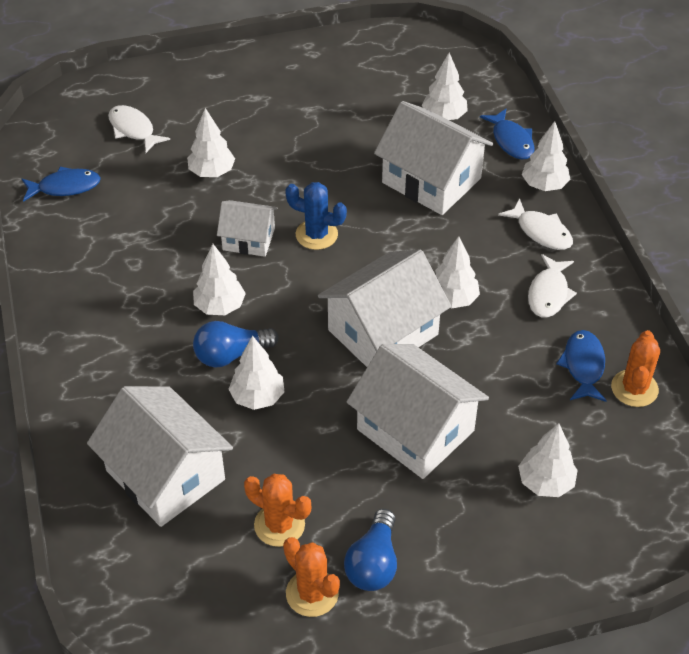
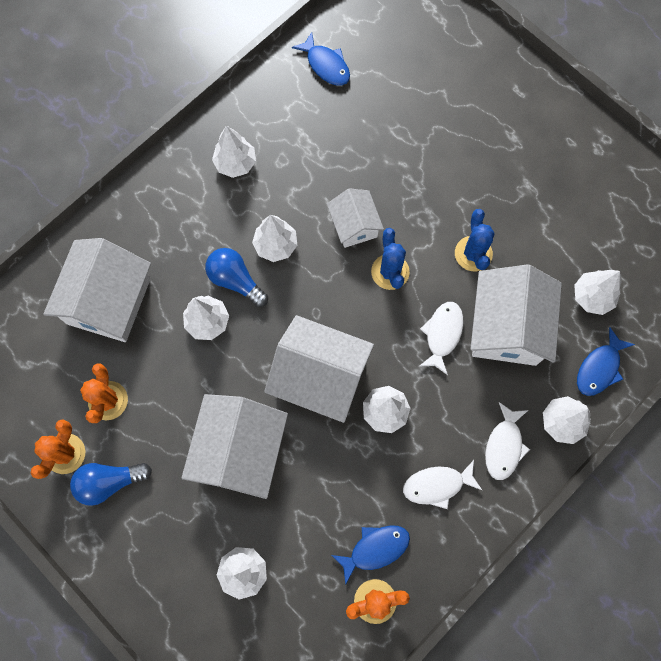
camera: 60 degrees right, 25 degrees up
(133, 129) = (416, 72): white fish -> white fish (442, 334)
(212, 172) = (407, 156): white tree -> white tree (235, 163)
(344, 171) = (473, 253): none -> blue cactus

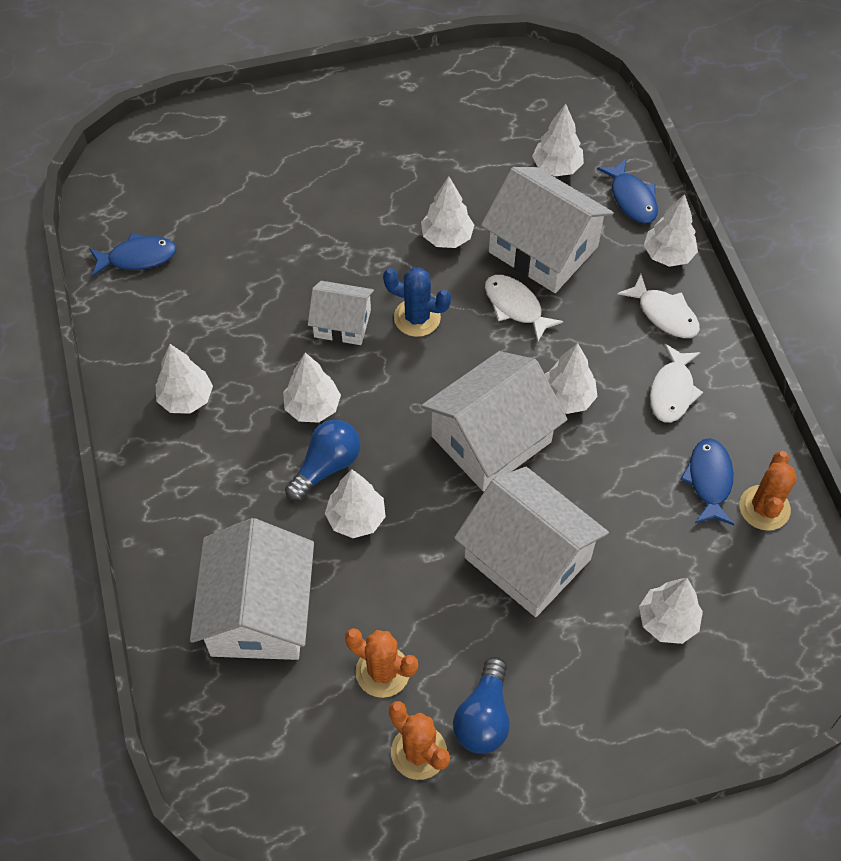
camera: 60 degrees left, 15 degrees down
(109, 301) = (259, 612): white house -> white house turned 45 degrees clockwise
(235, 280) = (326, 466): blue light bulb -> blue light bulb turned 150 degrees clockwise
(473, 253) = (447, 237): blue cactus -> white tree

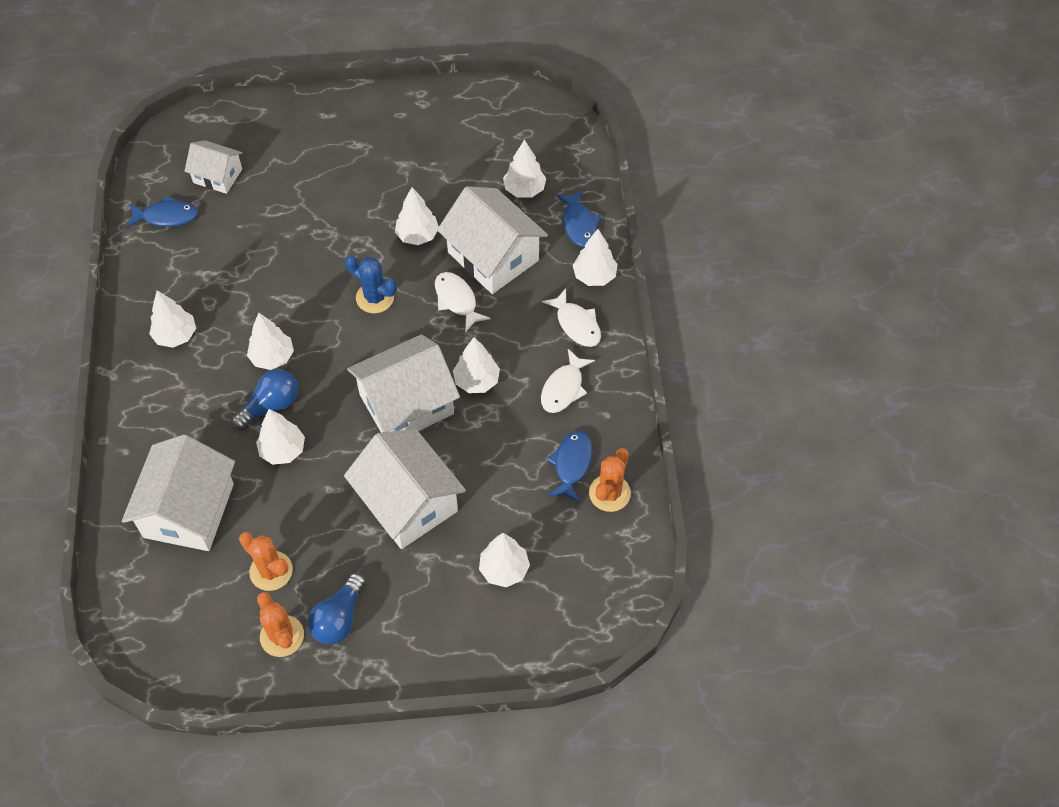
camera: 10 degrees right, 0 degrees up
(342, 323) = (314, 293): white house -> white house (218, 176)

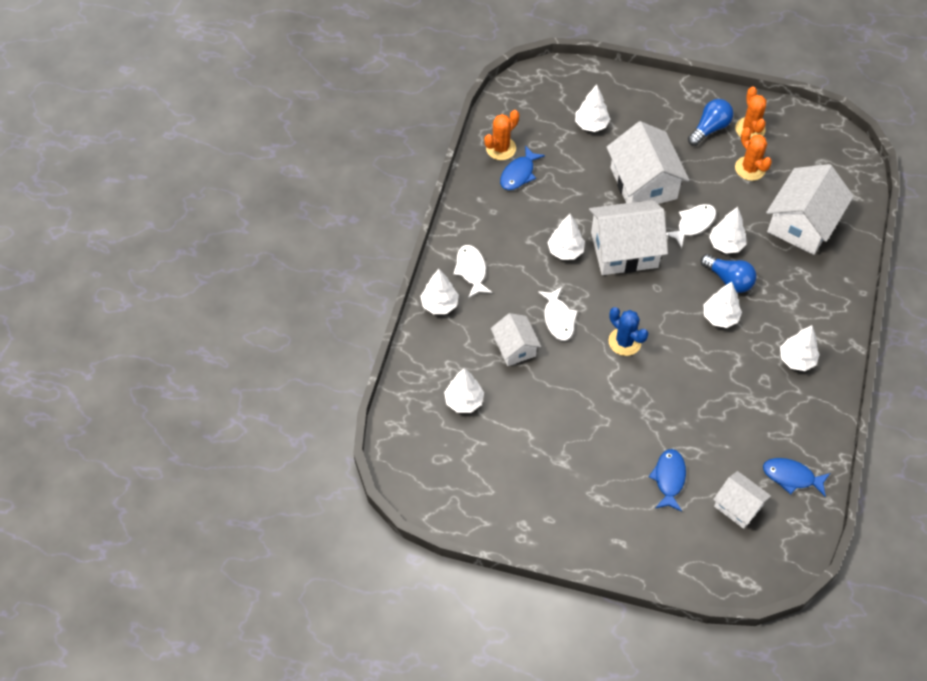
camera: 160 degrees left, 0 degrees up
(270, 406) = (729, 279): blue light bulb -> blue light bulb turned 120 degrees counterclockwise
(417, 235) = (572, 386): white tree -> none
(493, 256) = (515, 347): white house -> white house, size x0.57
(564, 388) = (502, 226): white fish -> white fish (693, 224)
(579, 224) = (431, 353): blue fish -> blue fish (669, 478)

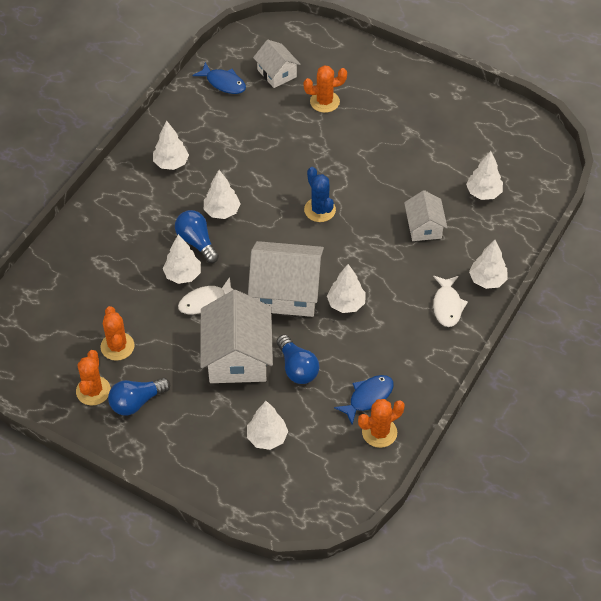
camera: 165 degrees left, 5 degrees down
(558, 318) = (375, 243): white fish -> none
(588, 185) = (297, 368): none -> blue light bulb
(669, 478) = (324, 102): blue fish -> orange cactus
(802, 223) = (96, 278): white house -> none

